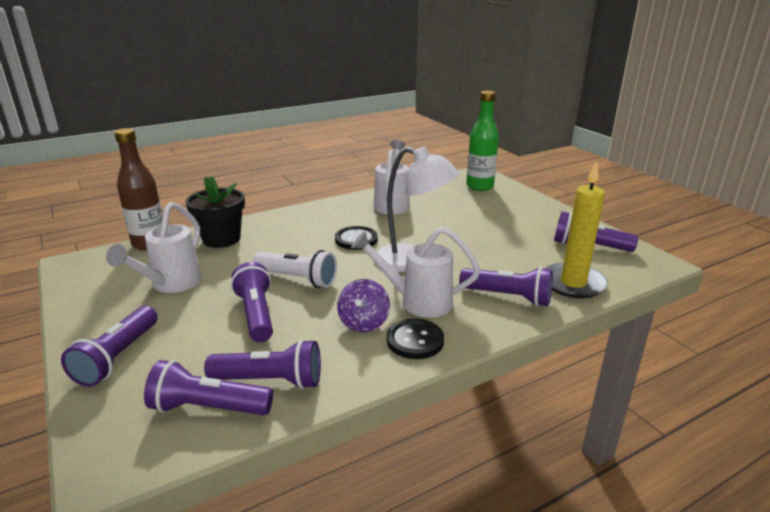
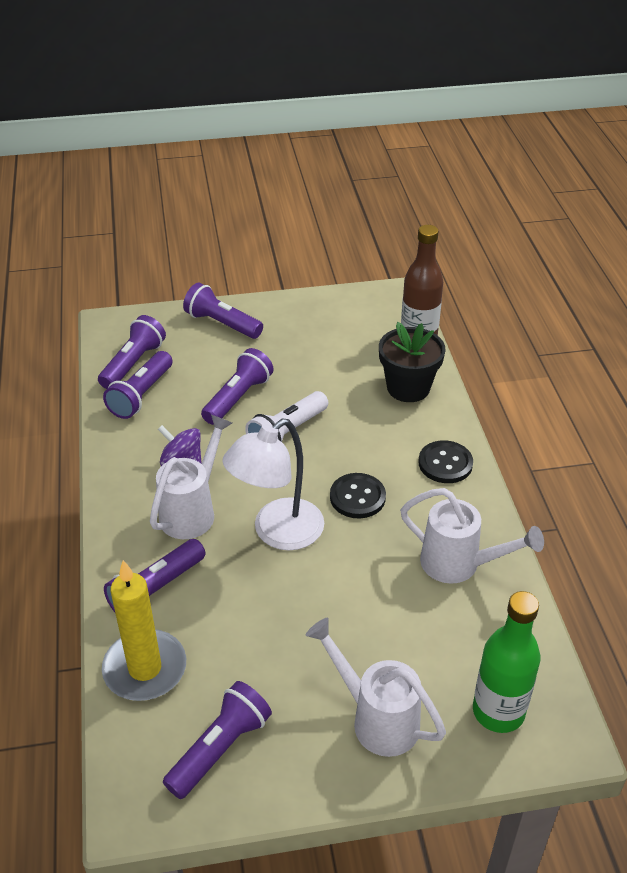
camera: 110 degrees right, 15 degrees up
(171, 285) = (321, 350): white watering can -> white watering can (376, 718)
(256, 314) = (238, 398): purple flashlight -> purple flashlight turned 60 degrees counterclockwise
(415, 340) = (133, 489): black button -> black button (445, 463)

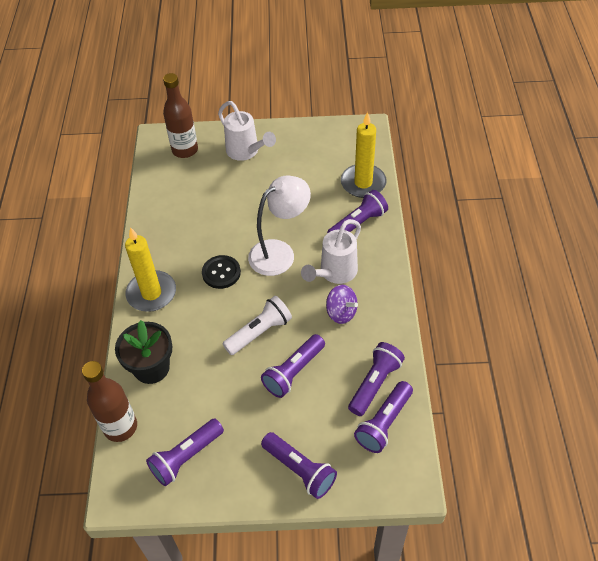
camera: 170 degrees left, 10 degrees up
(220, 748) = (325, 146): purple flashlight -> purple flashlight (186, 457)
(445, 463) = (151, 293): black button -> yellow candle
(460, 565) = (172, 222): white watering can -> none
(498, 711) = (185, 150): green bottle -> brown bottle

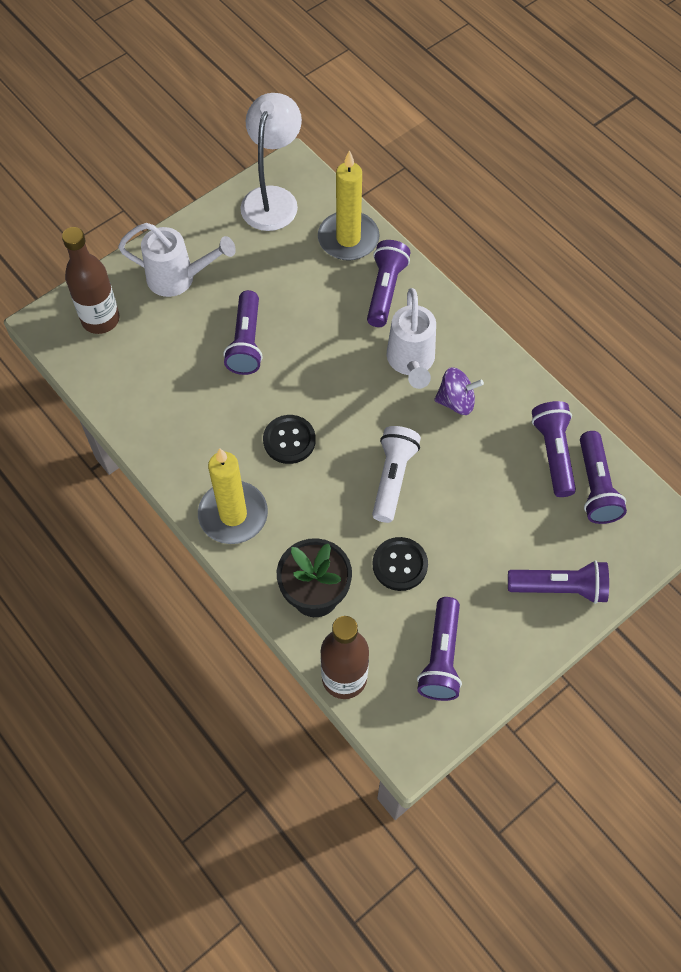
camera: 40 degrees left, 10 degrees up
(215, 385) = (400, 565): none -> black button
(279, 252) = (331, 376): white lamp -> white lamp (273, 198)
(293, 372) = (465, 496): purple flashlight -> purple flashlight (246, 342)

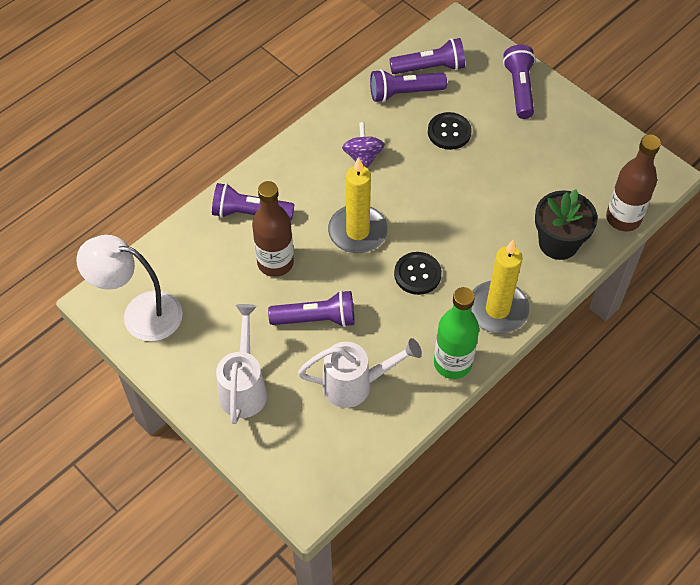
camera: 95 degrees left, 5 degrees down
(100, 319) = (299, 453): brown bottle -> brown bottle (275, 263)
(173, 462) = (452, 363): none -> green bottle
(348, 239) = (190, 246): yellow candle -> yellow candle (357, 232)
(393, 478) = (443, 197): white flashlight -> none
(400, 565) = (520, 188): black button -> black button (449, 132)
(411, 363) = (327, 190): white watering can -> white watering can (356, 384)
(441, 657) = (591, 158): purple flashlight -> none

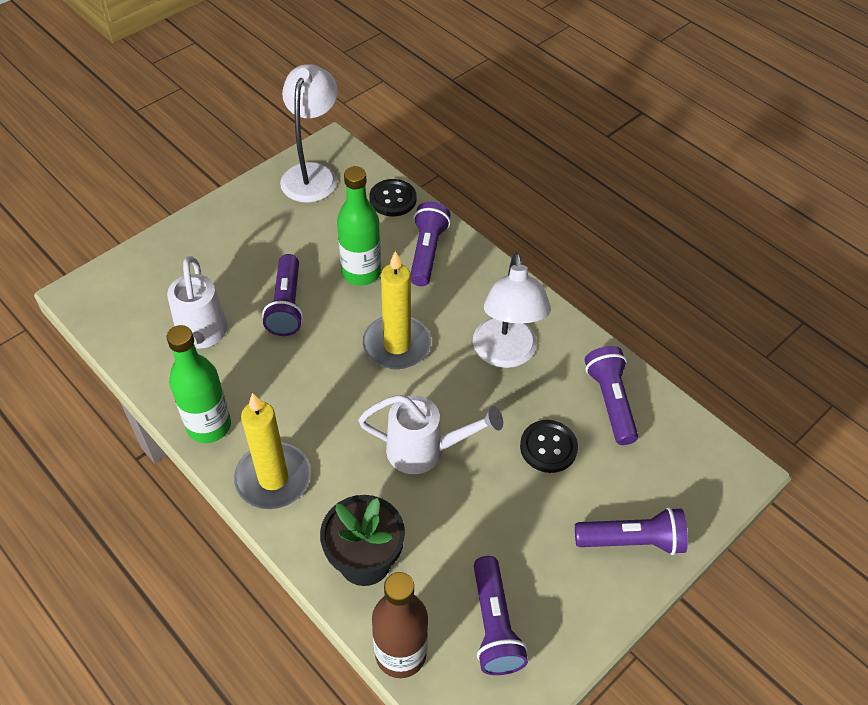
camera: 90 degrees right, 5 degrees down
(244, 386) = (218, 248): white watering can -> white watering can (425, 451)
(275, 263) = (361, 273): brown bottle -> green bottle
(363, 157) = (505, 354): purple spinning top -> white lamp
(417, 274) = (333, 399): black button -> black button (393, 199)
(430, 68) = (657, 433): purple flashlight -> purple flashlight (494, 625)

